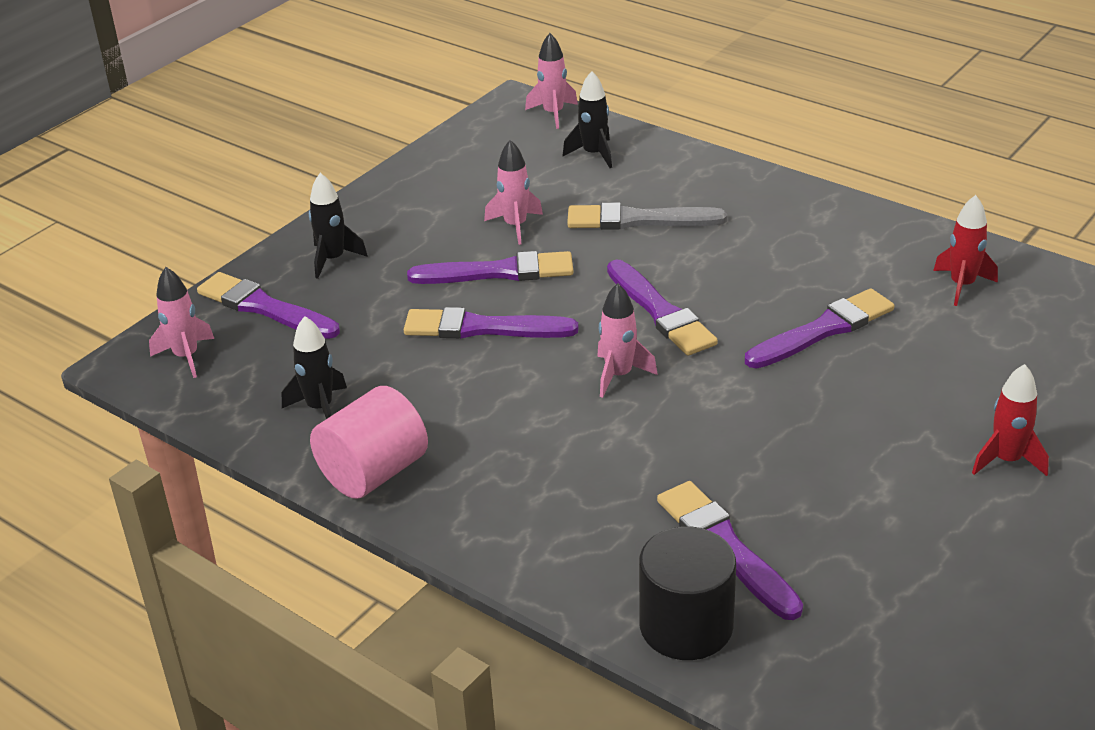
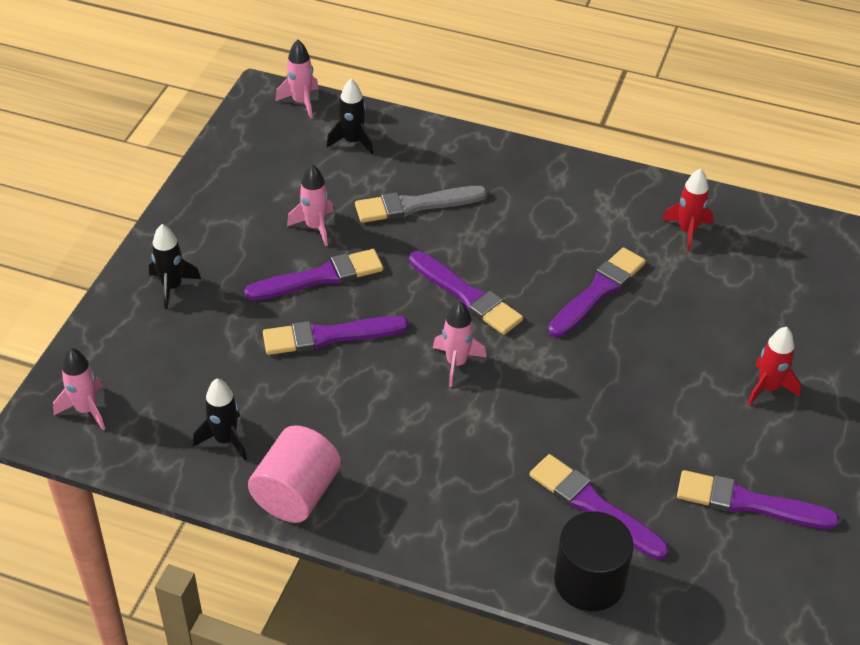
camera: 20 degrees left, 10 degrees up
(265, 308) = (134, 347): purple brush -> purple brush (749, 503)

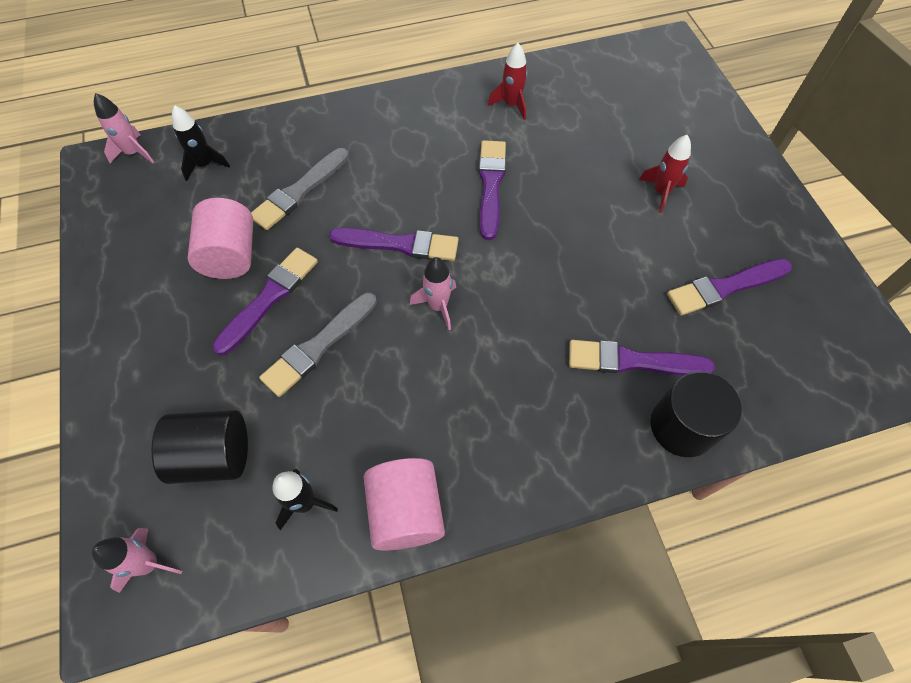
camera: 35 degrees left, 15 degrees up
(172, 287) = (142, 386): black rocket -> none
(186, 367) = (214, 456): none -> black cylinder
(315, 227) = (231, 255): pink rocket -> pink cylinder
(329, 336) = (319, 346): purple brush -> grey brush

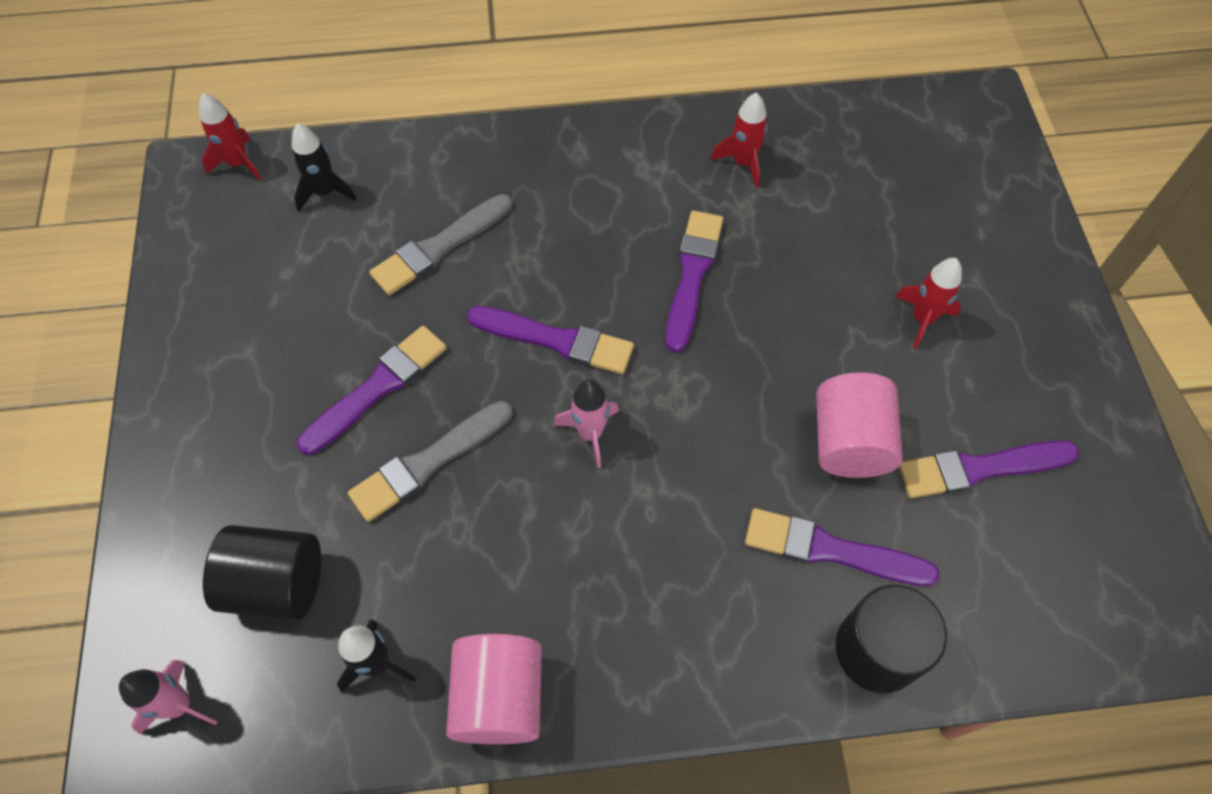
camera: 10 degrees right, 0 degrees up
(134, 153) = (238, 163): pink rocket -> red rocket
(231, 255) = (338, 323): pink cylinder -> pink cylinder (849, 442)

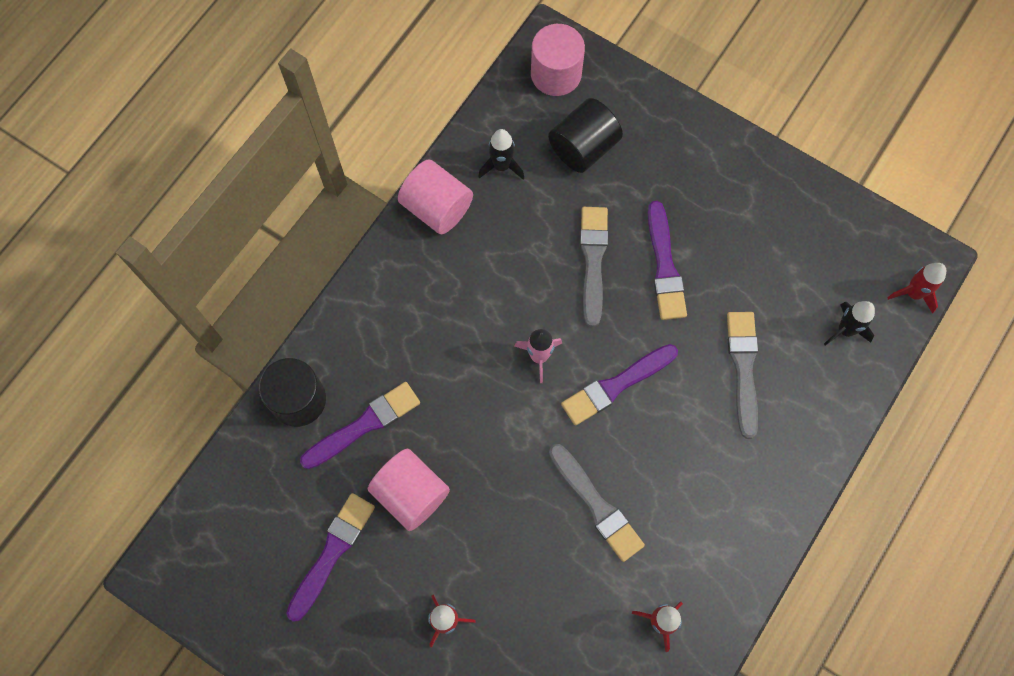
camera: 130 degrees right, 10 degrees up
(179, 705) = (556, 74): pink rocket -> pink cylinder
(692, 276) = (596, 505): purple brush -> grey brush

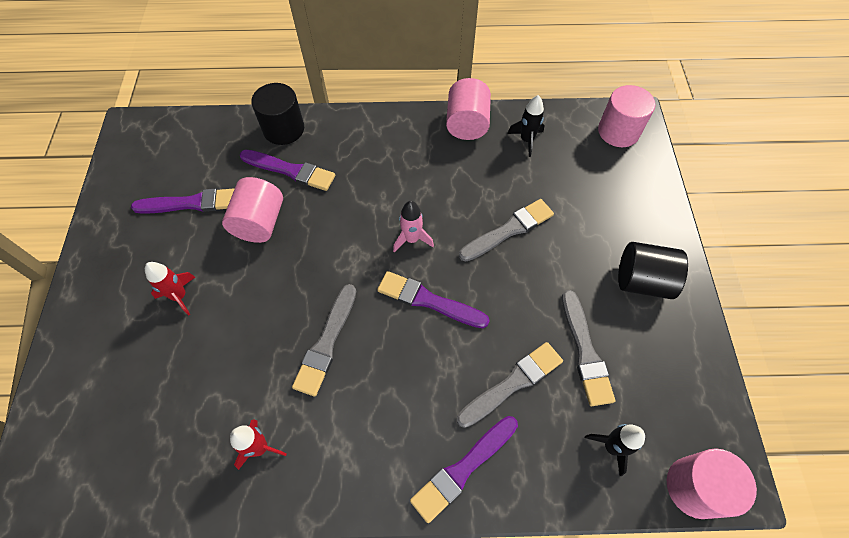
camera: 55 degrees right, 10 degrees down
(583, 147) = (584, 176): black cylinder -> black cylinder (642, 281)
(664, 265) = (545, 277): purple brush -> purple brush (463, 468)
(755, 287) = (585, 351): none -> grey brush
(913, 293) = (695, 487): red rocket -> pink cylinder

